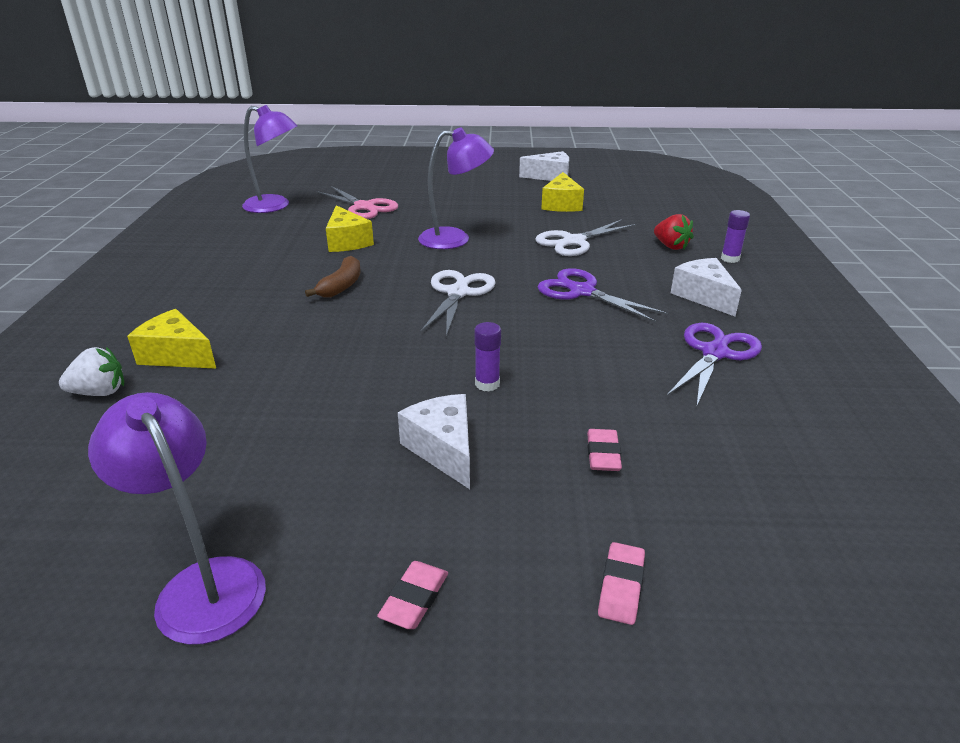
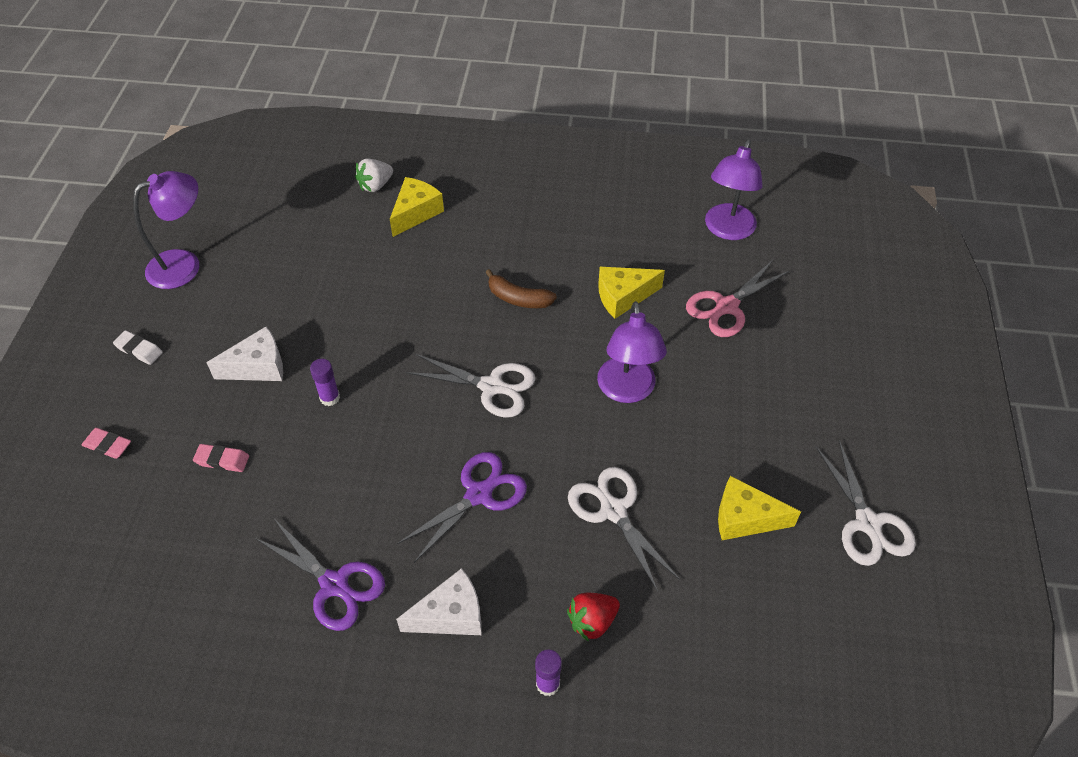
camera: 95 degrees right, 20 degrees up
(100, 392) = (375, 185): white strawberry -> white strawberry turned 60 degrees clockwise
(414, 599) = (139, 350): pink eraser -> white eraser
(550, 176) = (867, 523): white cheese -> white scissors

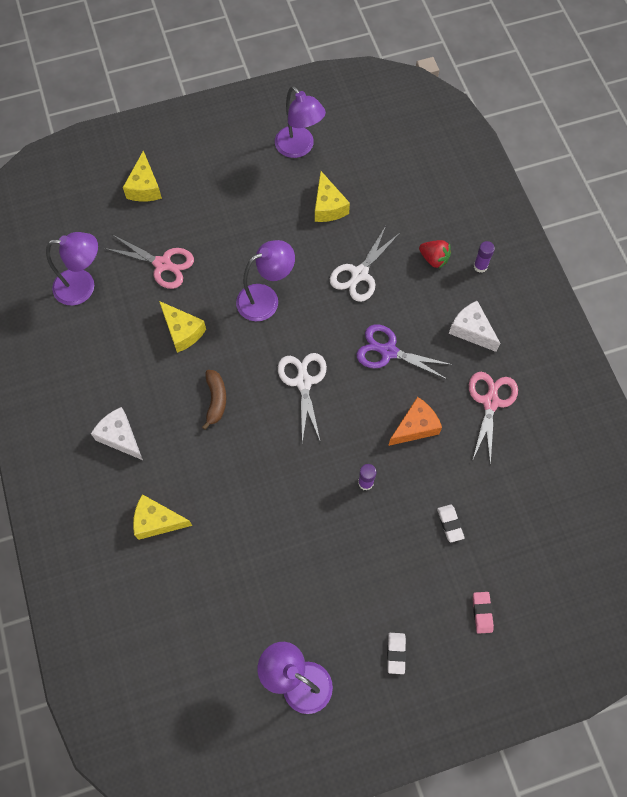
camera: 115 degrees left, 15 degrees up
(222, 460) = (450, 524): pink eraser -> white eraser
(258, 367) = (365, 550): white cheese -> white cheese (120, 437)
(334, 584) = (490, 402): purple scissors -> pink scissors
(360, 478) = (415, 427): none -> orange cheese
(375, 185) = (137, 573): white strawberry -> none
(854, 323) = (144, 187): none -> yellow cheese
(867, 523) = (299, 148): white scissors -> purple lamp

